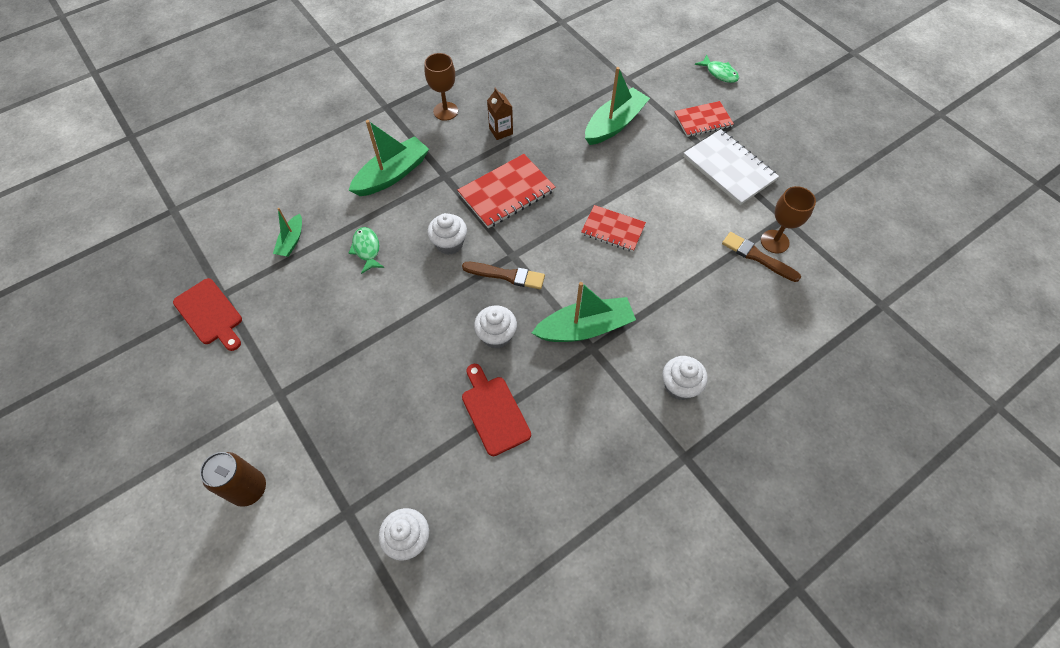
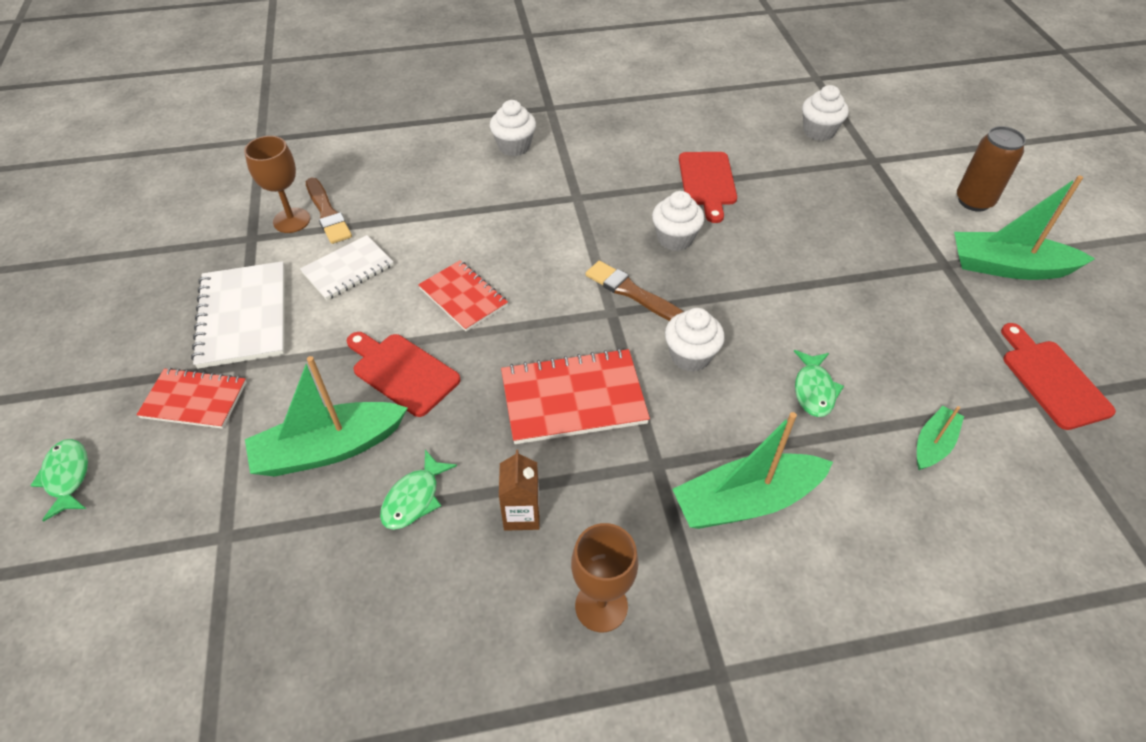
camera: 155 degrees left, 10 degrees down
(556, 120) = (414, 498): none -> green fish
(585, 328) = (572, 215): green boat -> green boat (1008, 267)
(611, 172) = (402, 372): none -> red cutting board
(700, 220) = (348, 269): none -> white notebook

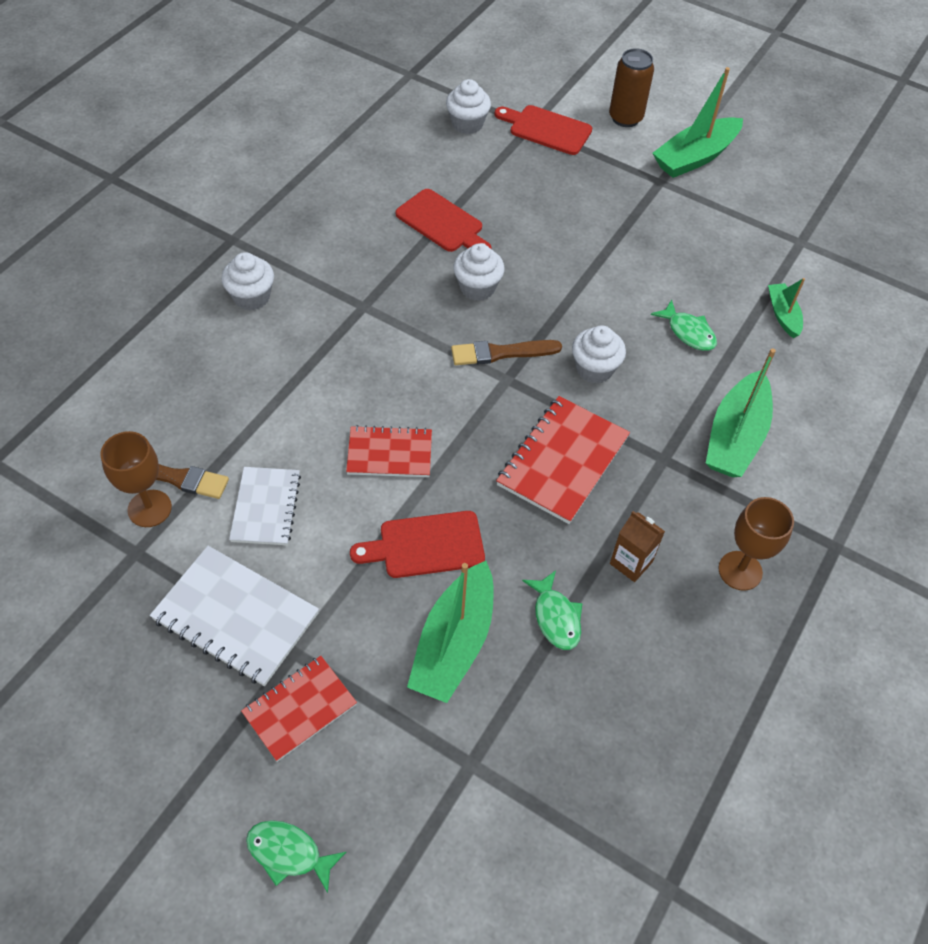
camera: 50 degrees left, 5 degrees up
(1052, 380) = (793, 222): red cutting board -> red cutting board (546, 129)

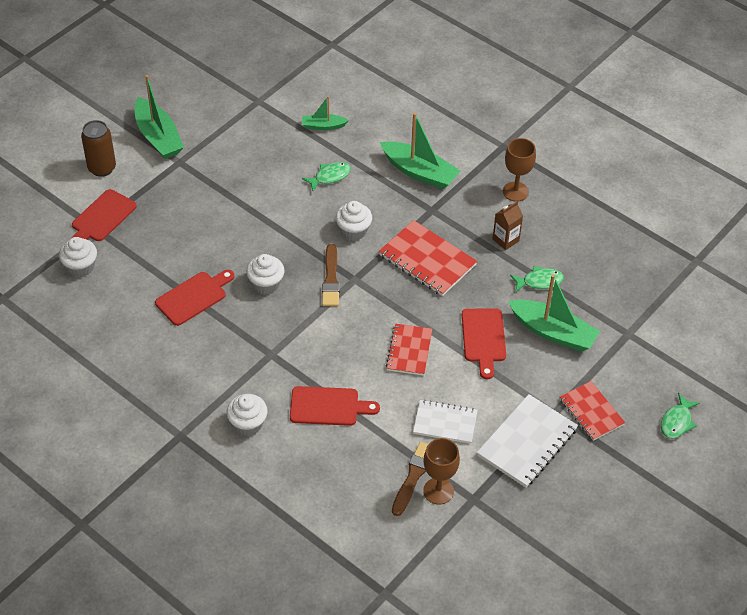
camera: 80 degrees left, 5 degrees down
(284, 373) = (328, 407): none -> red cutting board

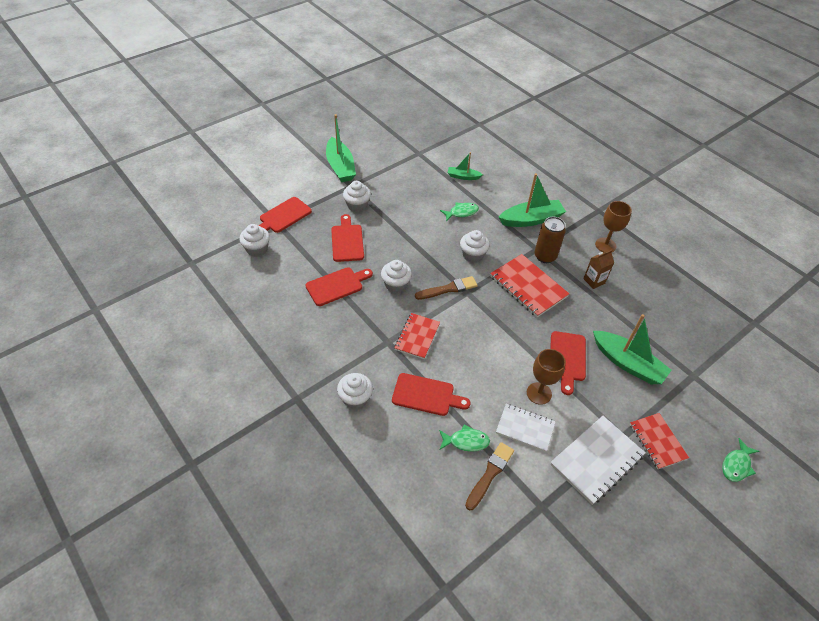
camera: 10 degrees right, 0 degrees up
(102, 168) = (294, 182): brown can -> brown can (545, 256)
(192, 238) = (347, 241): none -> red cutting board
(193, 188) = (357, 206): none -> white cupcake
(331, 279) = (448, 289): brown brush -> brown brush turned 120 degrees counterclockwise
(409, 351) = (503, 358): red notebook -> red notebook (417, 336)
(419, 172) = (531, 219): green boat -> green boat turned 60 degrees counterclockwise
(438, 491) = (510, 492): brown goblet -> brown goblet (539, 393)
(539, 281) = (619, 318): green fish -> green fish (466, 441)

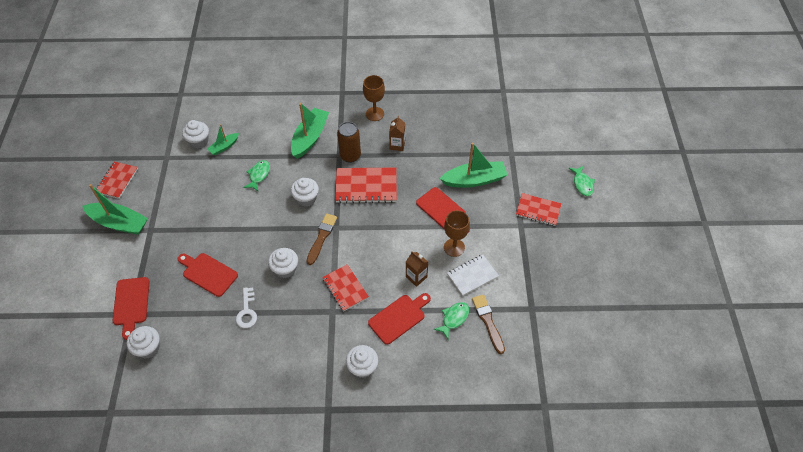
camera: 50 degrees left, 5 degrees up
(337, 286) = (247, 311): red cutting board -> white key
(357, 206) = (177, 241): white cupcake -> white cupcake (199, 141)
(372, 142) = (117, 181): none -> red notebook
(479, 382) = (416, 277): none -> brown carton
(596, 460) = (525, 253): white notebook -> none

